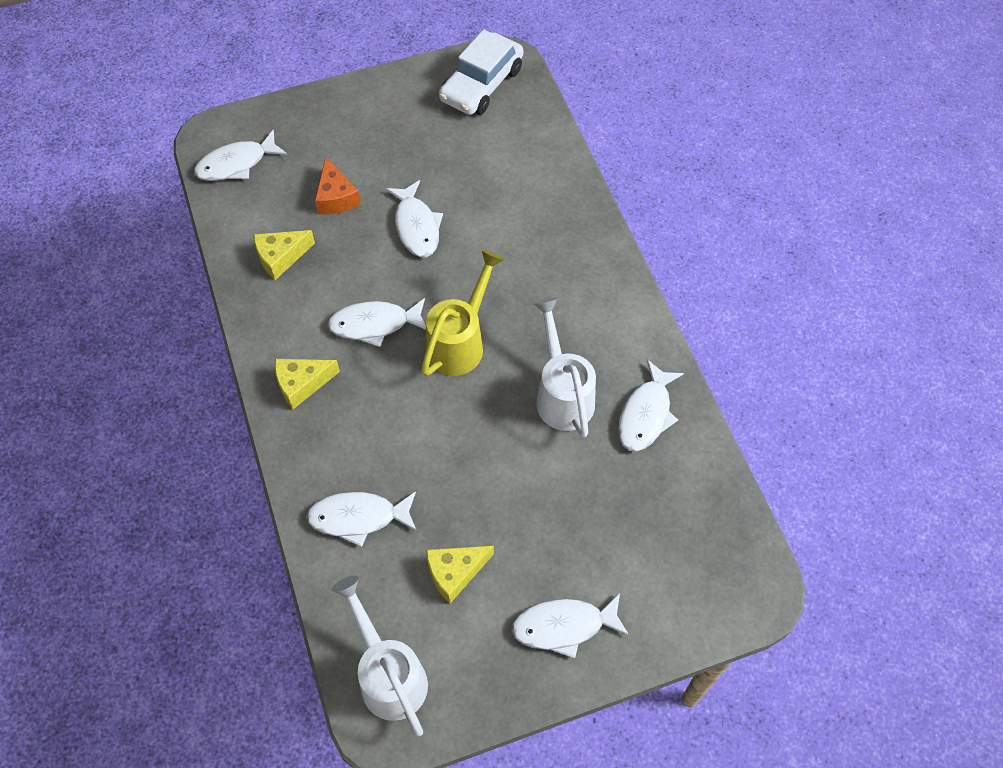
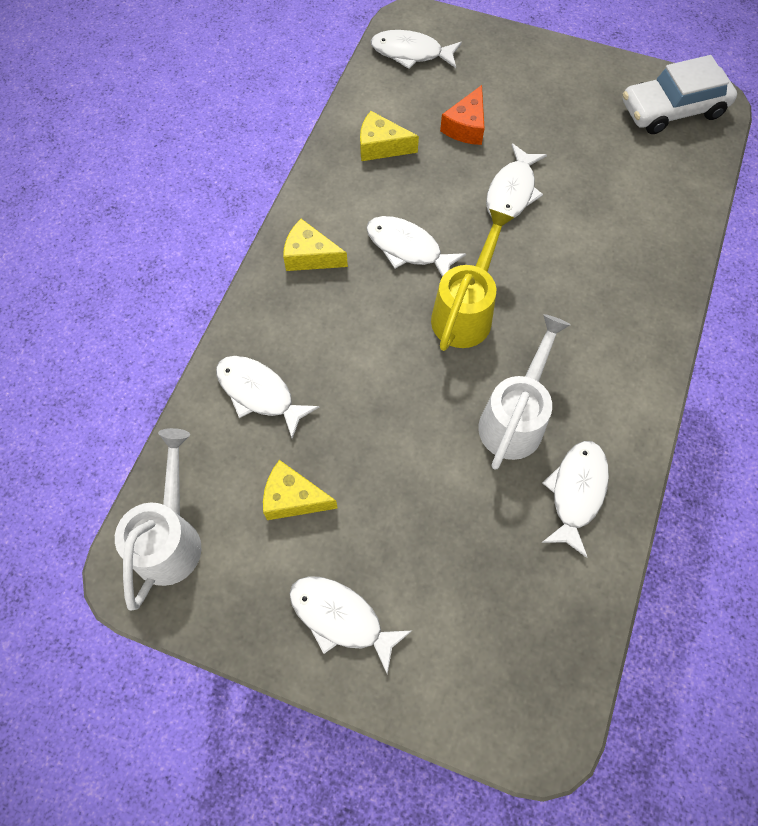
camera: 40 degrees right, 5 degrees up
(460, 341) = (466, 311): yellow watering can -> yellow watering can turned 45 degrees counterclockwise
(646, 414) = (576, 492): white fish -> white fish turned 135 degrees clockwise

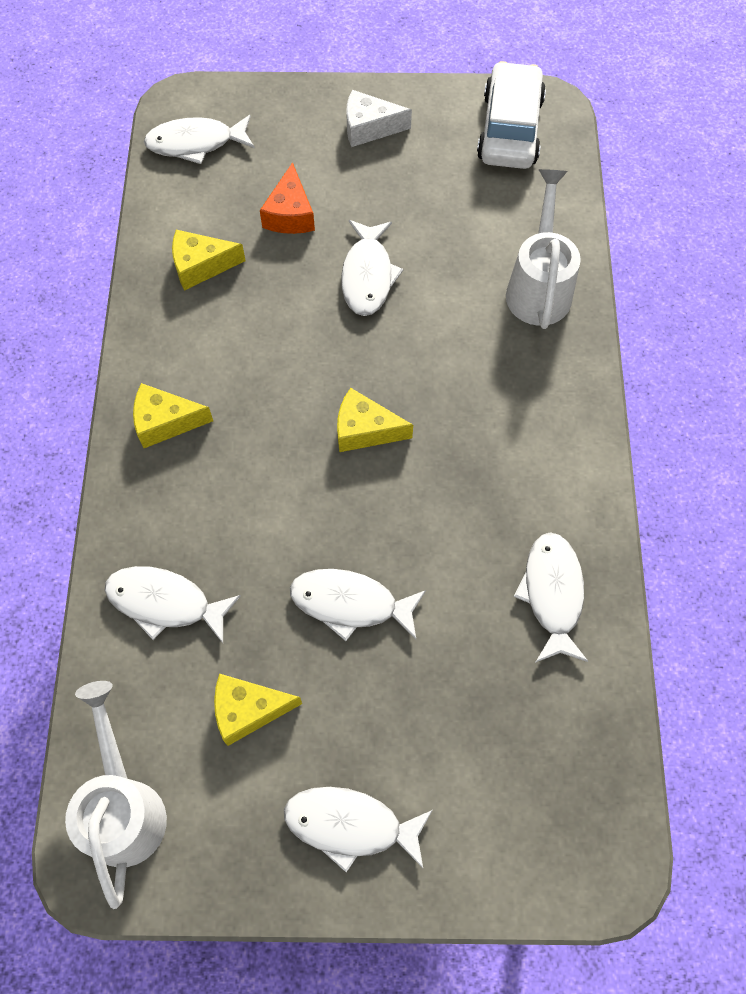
camera: 20 degrees left, 0 degrees up
(407, 248) = (274, 377): white fish -> white fish (350, 603)
(466, 311) = (365, 430): yellow watering can -> yellow cheese
(515, 418) = (460, 533): white watering can -> white watering can (539, 285)
(554, 78) = (369, 128): none -> white cheese
(673, 110) = (509, 129): white car -> white car turned 135 degrees clockwise

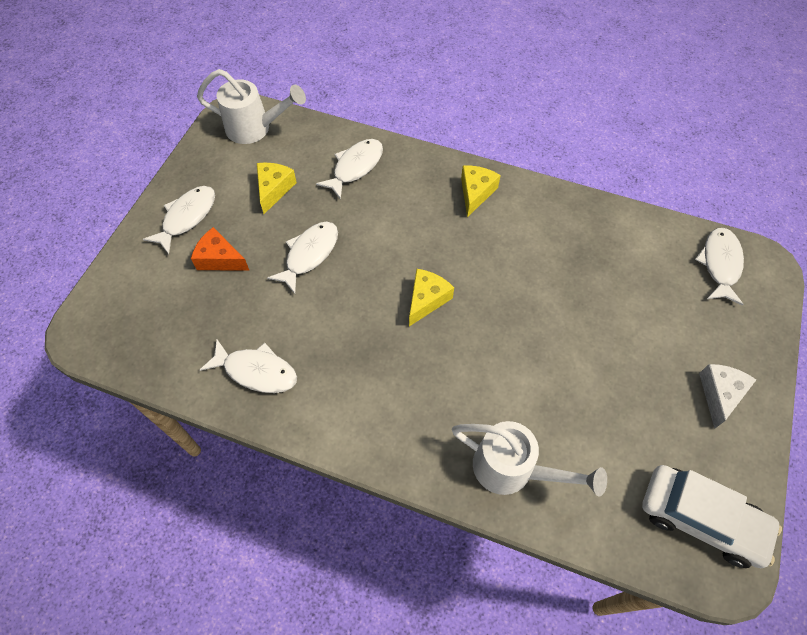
camera: 110 degrees right, 5 degrees down
(201, 266) = (597, 240): yellow cheese -> none
(290, 214) = (634, 308): orange cheese -> orange cheese (220, 259)
(367, 276) = (559, 343): white fish -> none

